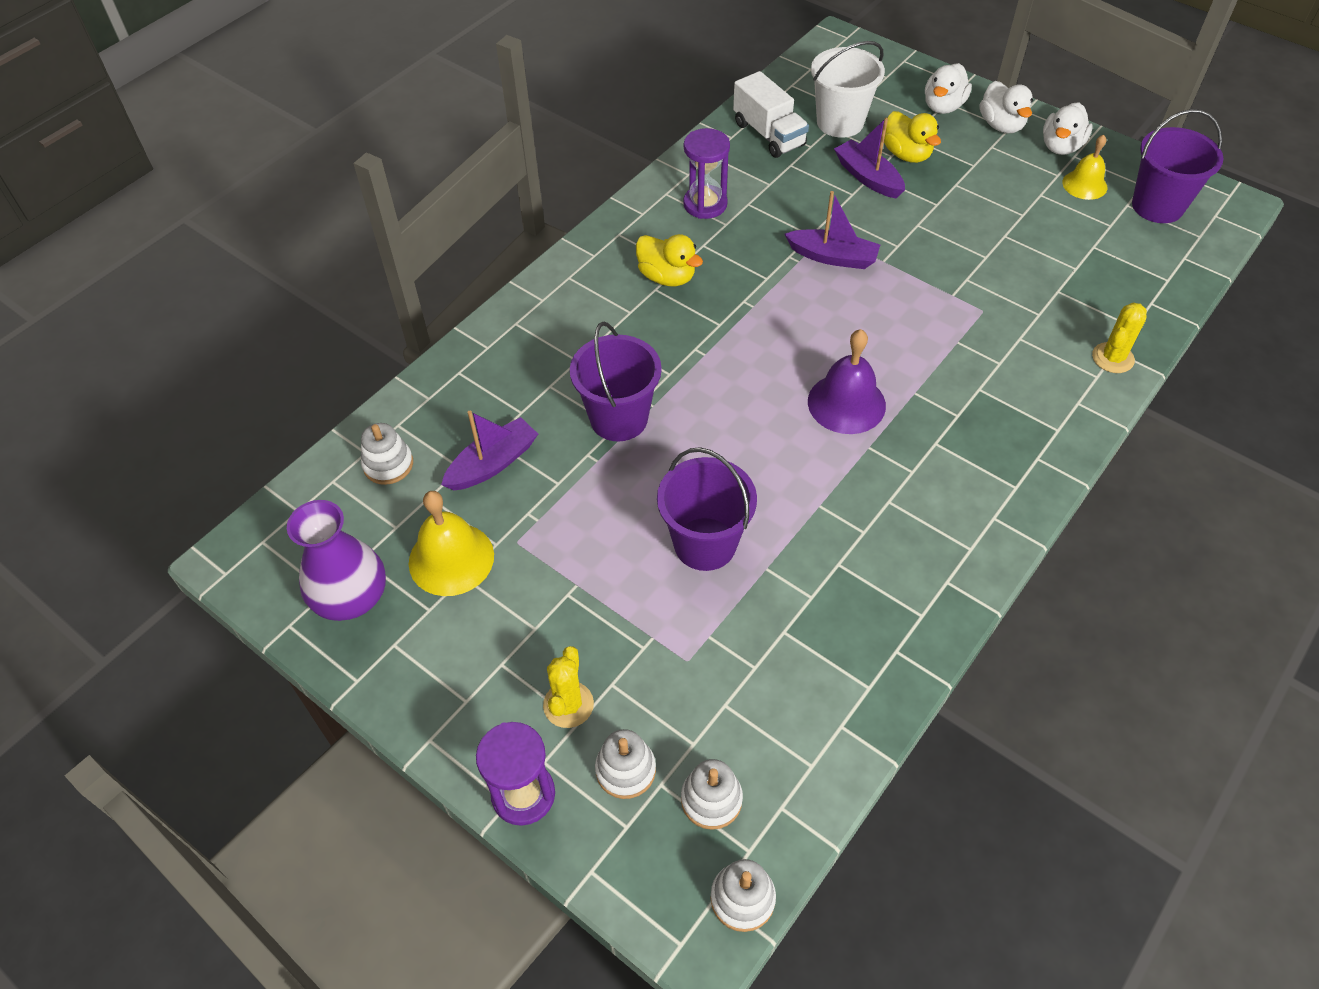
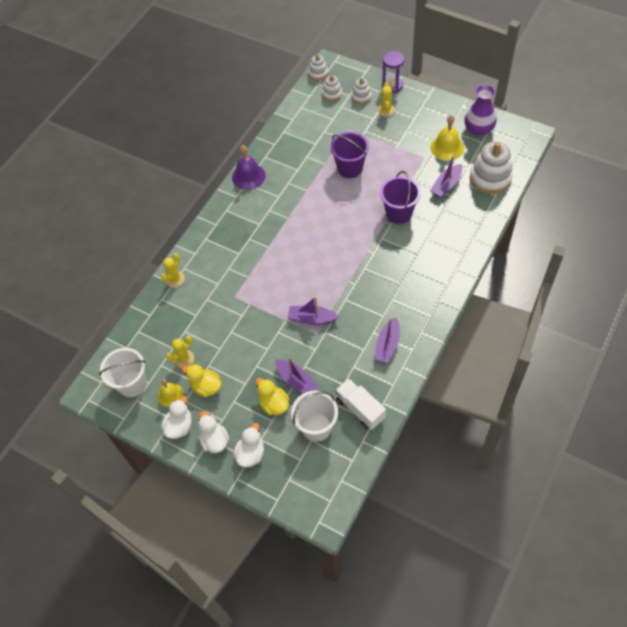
camera: 175 degrees right, 5 degrees up
(388, 464) = (490, 178): white stacking toy -> white stacking toy, size x1.93
(667, 277) = (396, 292): yellow duck -> yellow duck (206, 387)
(705, 204) = (387, 345): purple hourglass -> purple boat
(846, 403) = (298, 236): purple bell -> purple bell (248, 176)
(1069, 228) = (184, 359): none -> yellow cactus
(1157, 206) = (132, 384): purple bucket -> white bucket

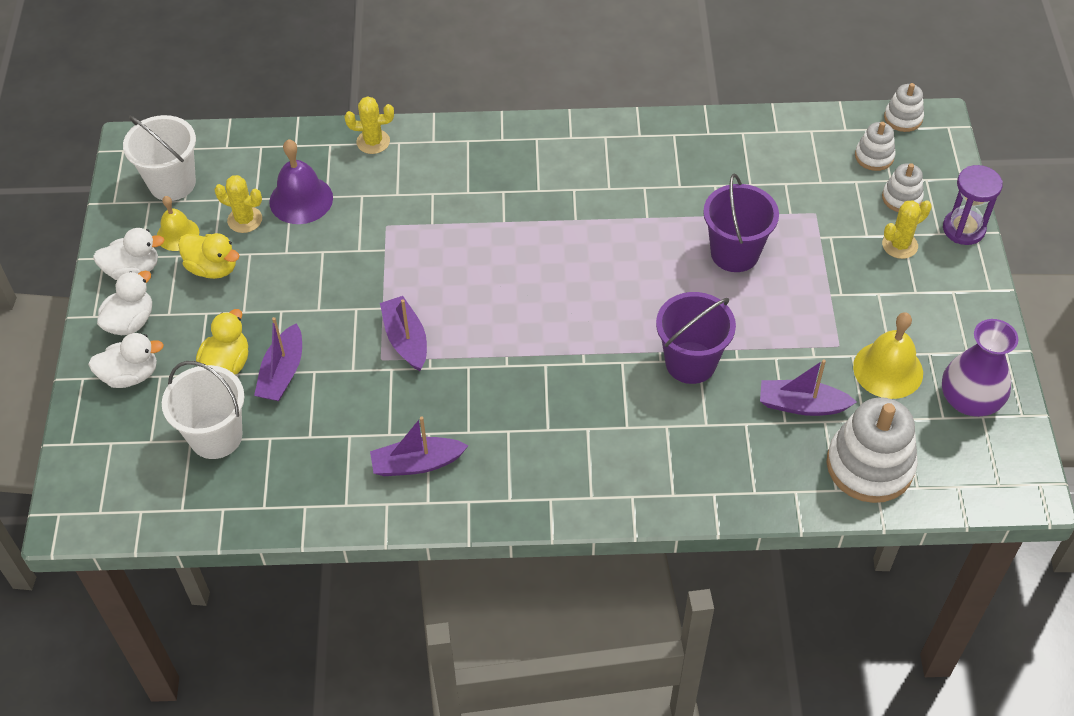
camera: 55 degrees right, 5 degrees down
(206, 387) = (213, 268): yellow duck -> yellow duck turned 120 degrees clockwise
(248, 176) = (620, 133): purple bell -> purple bell (301, 199)
(360, 409) = (278, 479): white truck -> none

